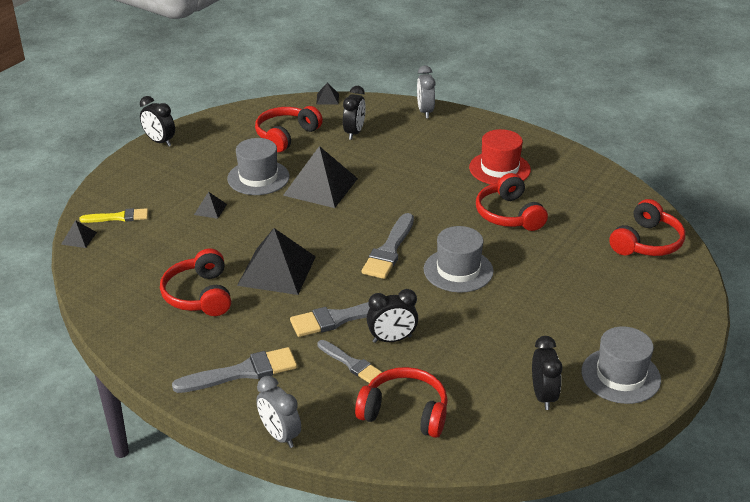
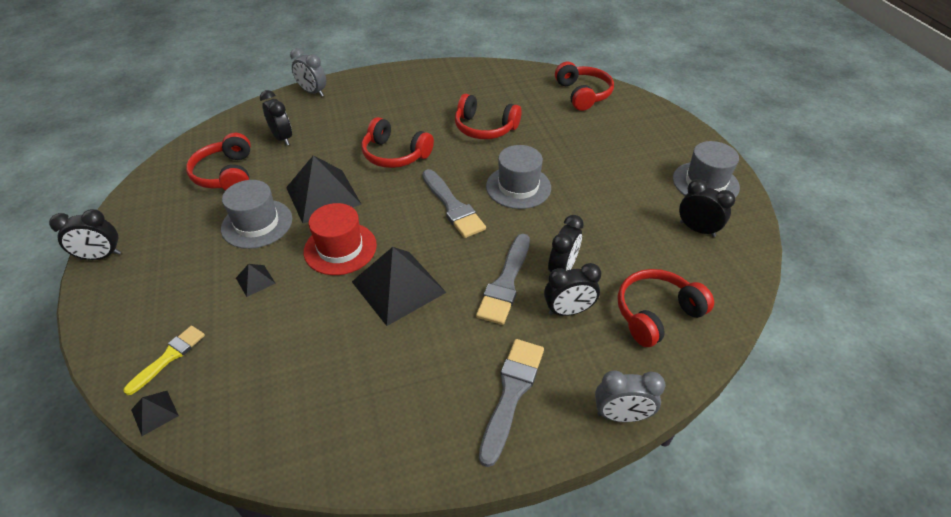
camera: 50 degrees left, 10 degrees up
(199, 295) = (369, 361): red headphones -> red headphones (395, 154)
(327, 98) = (216, 125): black pyramid -> none
(351, 363) = (568, 311): grey brush -> black clock
(499, 169) = (429, 101): red hat -> red hat (340, 248)

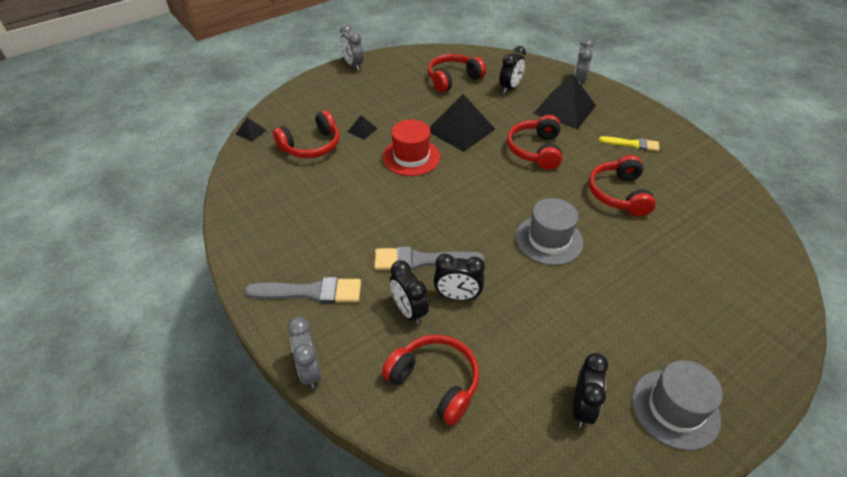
camera: 70 degrees right, 0 degrees up
(101, 256) = (353, 65): black clock -> grey clock
(169, 357) = (289, 121): yellow brush -> yellow brush (632, 144)
(257, 223) = (413, 111): grey hat -> none
(398, 287) = (388, 199): black pyramid -> black pyramid (564, 109)
(452, 206) = (494, 203): grey brush -> none
(583, 94) = (751, 257): red headphones -> red headphones (311, 146)

